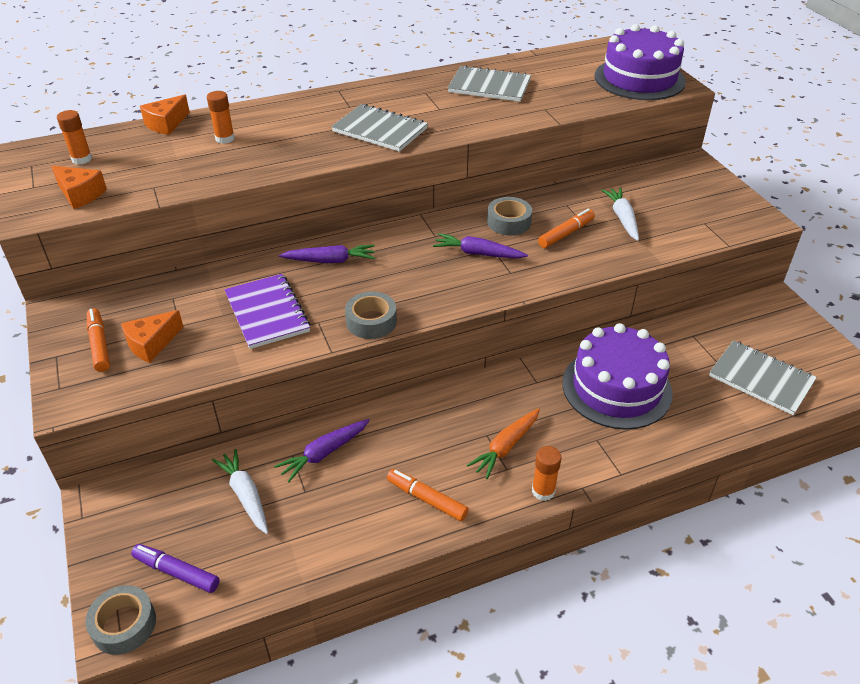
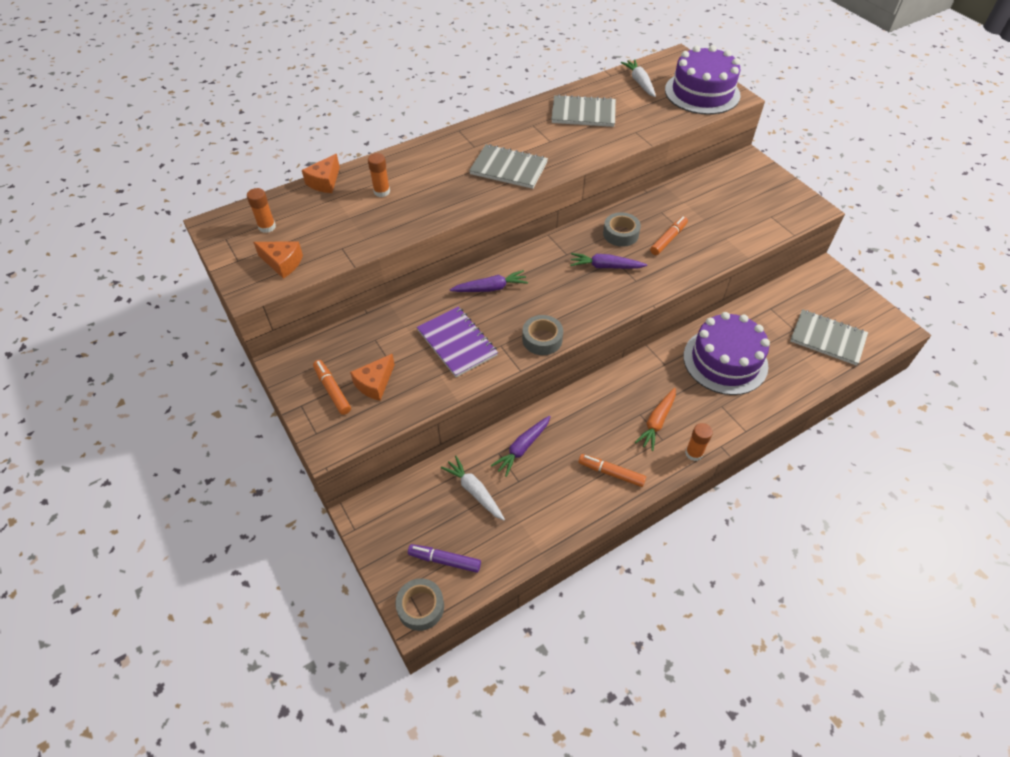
camera: 10 degrees left, 10 degrees up
(622, 218) = (708, 220): white carrot -> white carrot (639, 82)

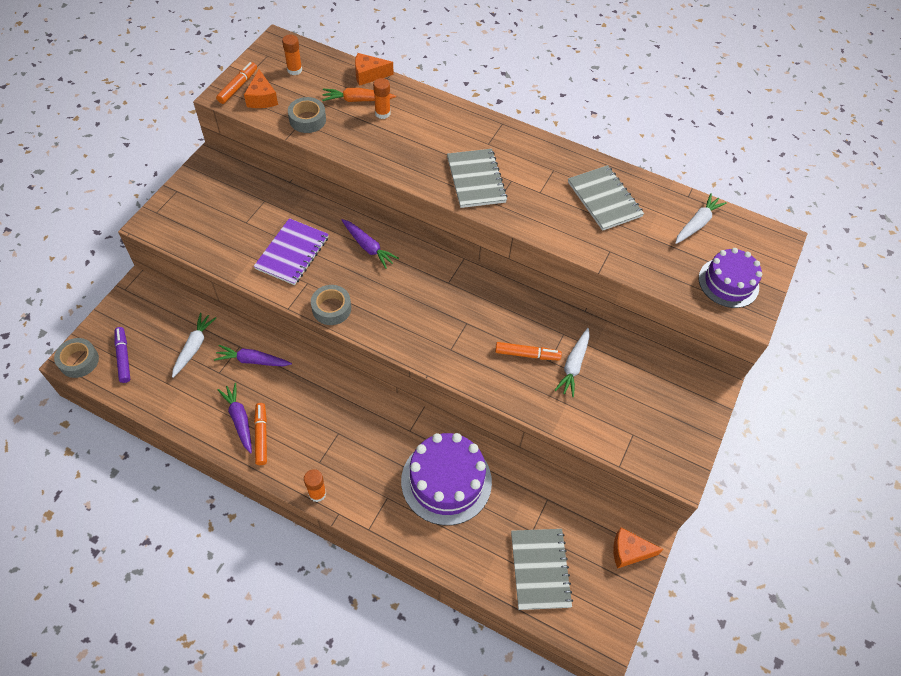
camera: 55 degrees right, 5 degrees up
(332, 390) = (200, 201): orange marker -> orange marker (238, 87)
(375, 383) = (220, 222): orange cheese -> orange cheese (629, 552)
(605, 266) = (452, 318): purple carrot -> purple carrot (239, 420)
(620, 234) = (506, 313): grey tape -> grey tape (307, 120)
(657, 422) = (336, 450): orange carrot -> orange carrot (357, 100)
(693, 219) = (573, 365): none -> white carrot
(702, 92) = (728, 283): purple cake -> purple cake, size x0.66

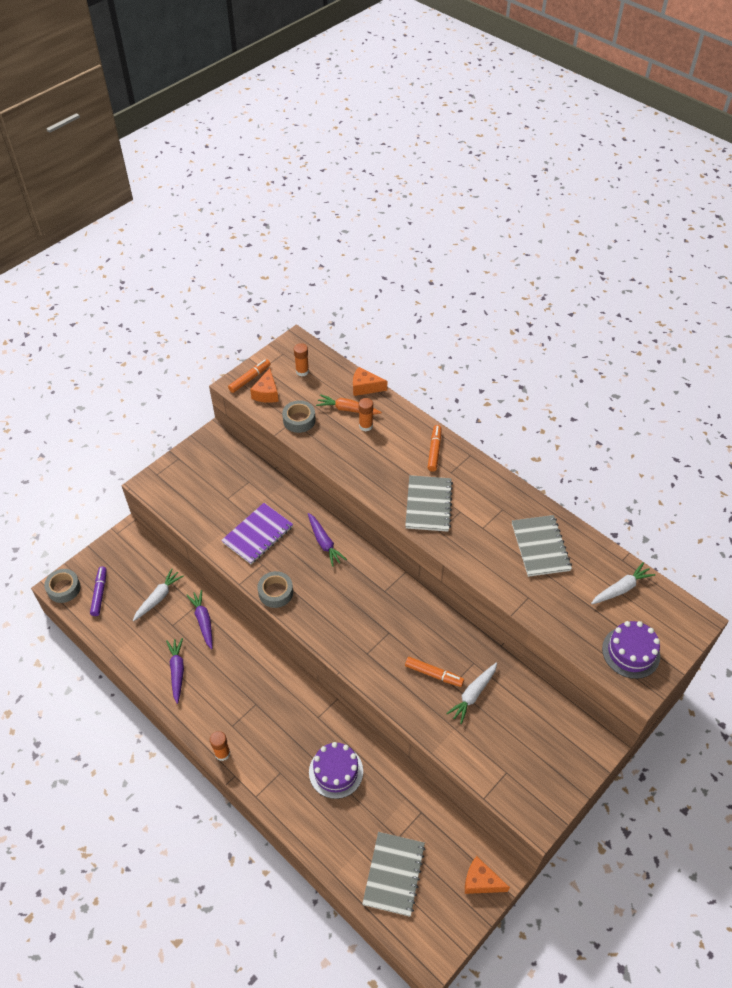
camera: 20 degrees right, 5 degrees down
(253, 360) = (203, 621): purple carrot -> purple carrot turned 45 degrees clockwise
(261, 436) = (191, 690): orange marker -> orange marker (434, 451)
(446, 481) = (336, 771): purple cake -> purple cake, size x0.66

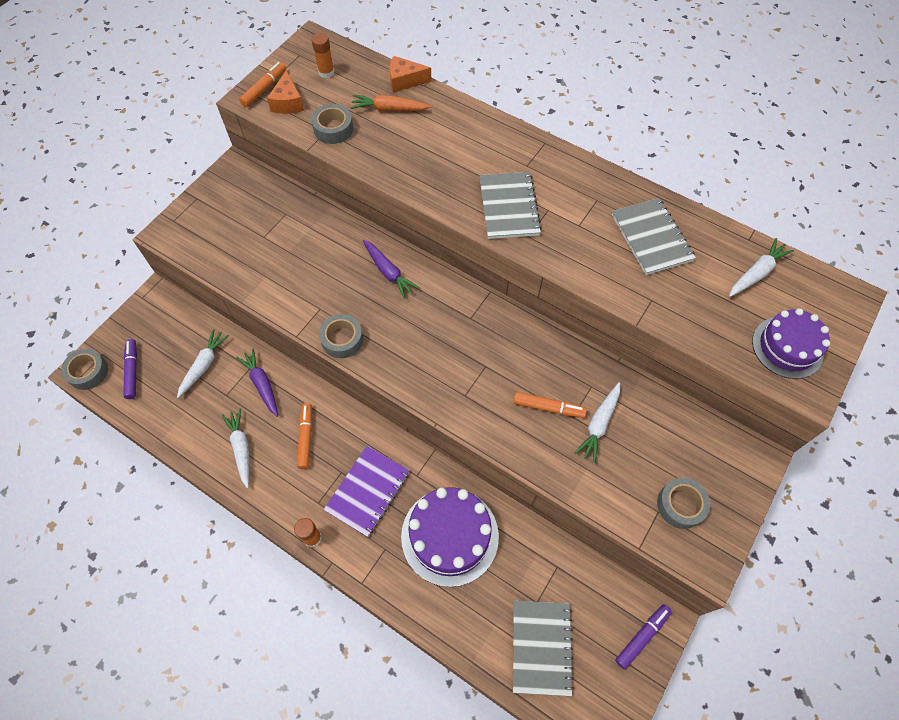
camera: 10 degrees left, 10 degrees up
(177, 671) = (241, 449): purple carrot -> white carrot
(257, 534) = (308, 274): purple notebook -> purple notebook (367, 491)
(336, 771) = (450, 536): purple cake -> purple cake, size x1.52
(365, 426) = (414, 125): orange glue stick -> none
(434, 451) = (502, 143): orange marker -> orange marker (306, 437)
(481, 881) = (642, 636): orange cheese -> purple marker
(526, 770) = (680, 505): none -> grey tape

